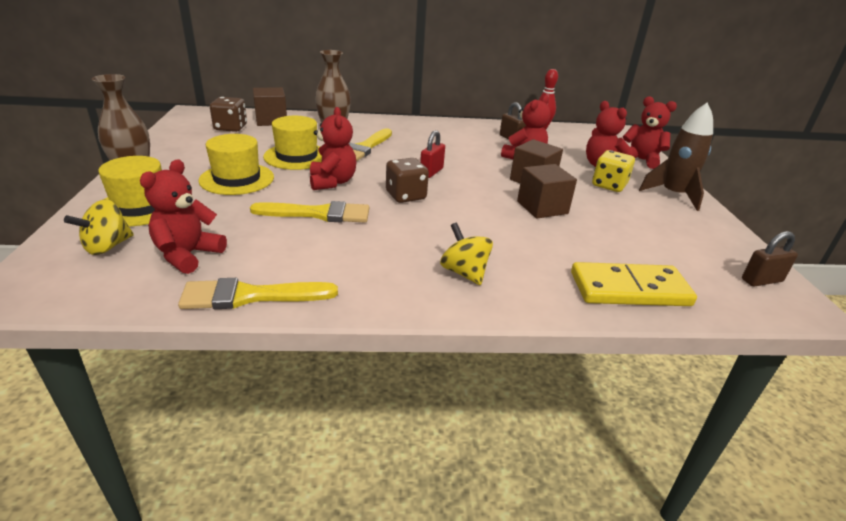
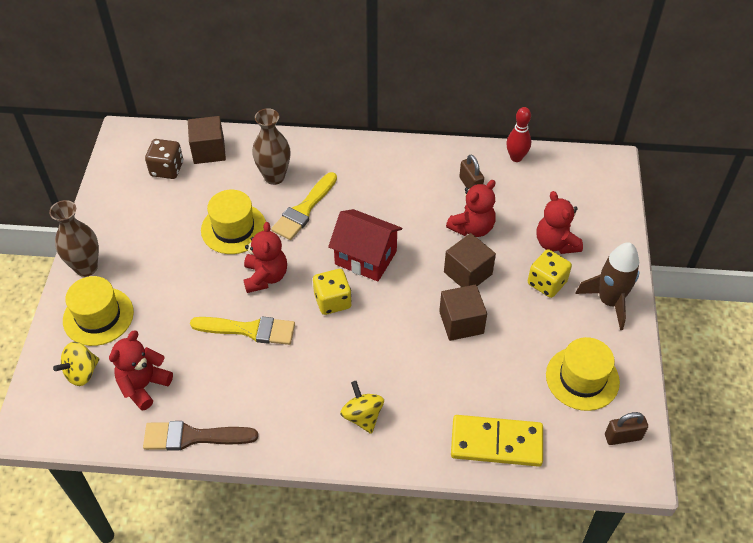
camera: 10 degrees right, 20 degrees up
(237, 179) = (177, 271): yellow hat -> yellow hat (582, 378)
(251, 296) = (193, 437): yellow brush -> brown brush
(405, 196) = (332, 301): brown dice -> yellow dice
(431, 172) = (365, 258): red padlock -> red house
(641, 160) = (607, 231): red teddy bear -> none

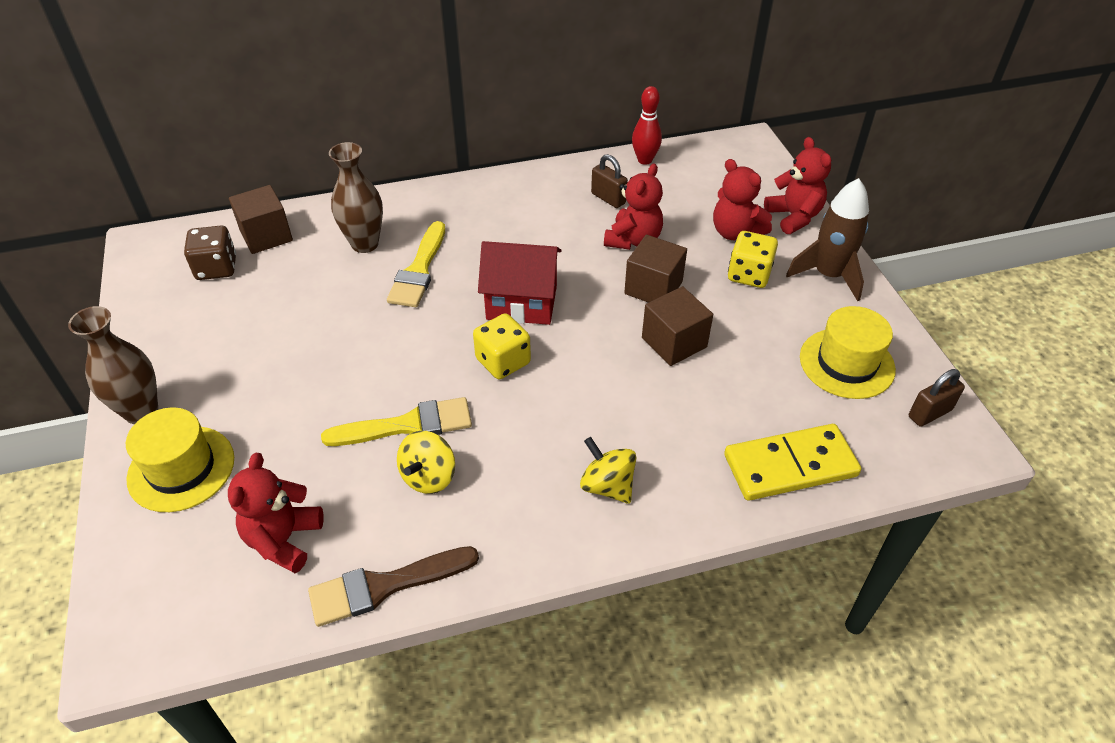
camera: 20 degrees left, 5 degrees down
(82, 372) = (181, 550): yellow spinning top -> yellow spinning top (429, 476)
(233, 228) = (335, 313): yellow hat -> none
(265, 277) = (402, 357): red teddy bear -> red teddy bear (794, 217)

